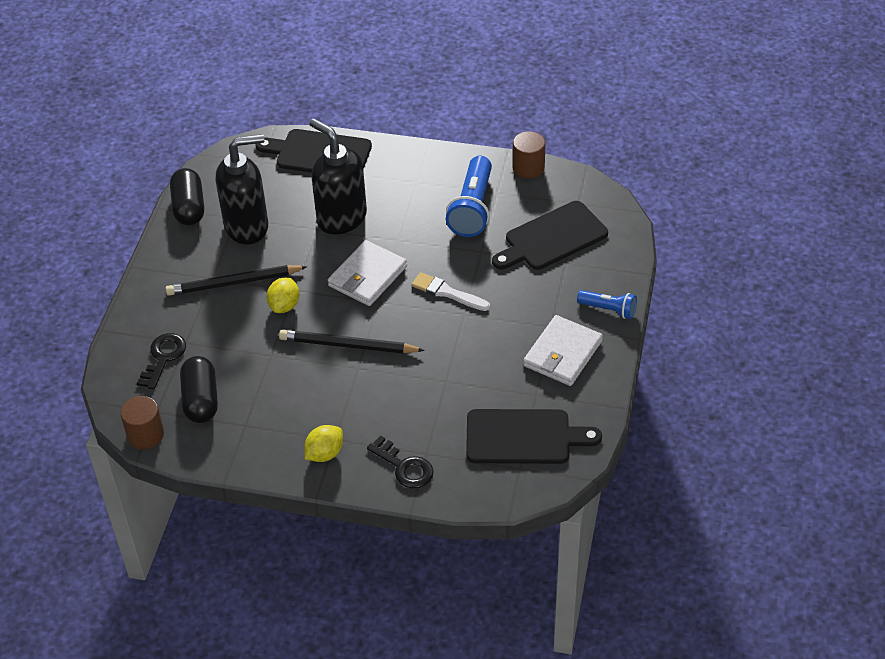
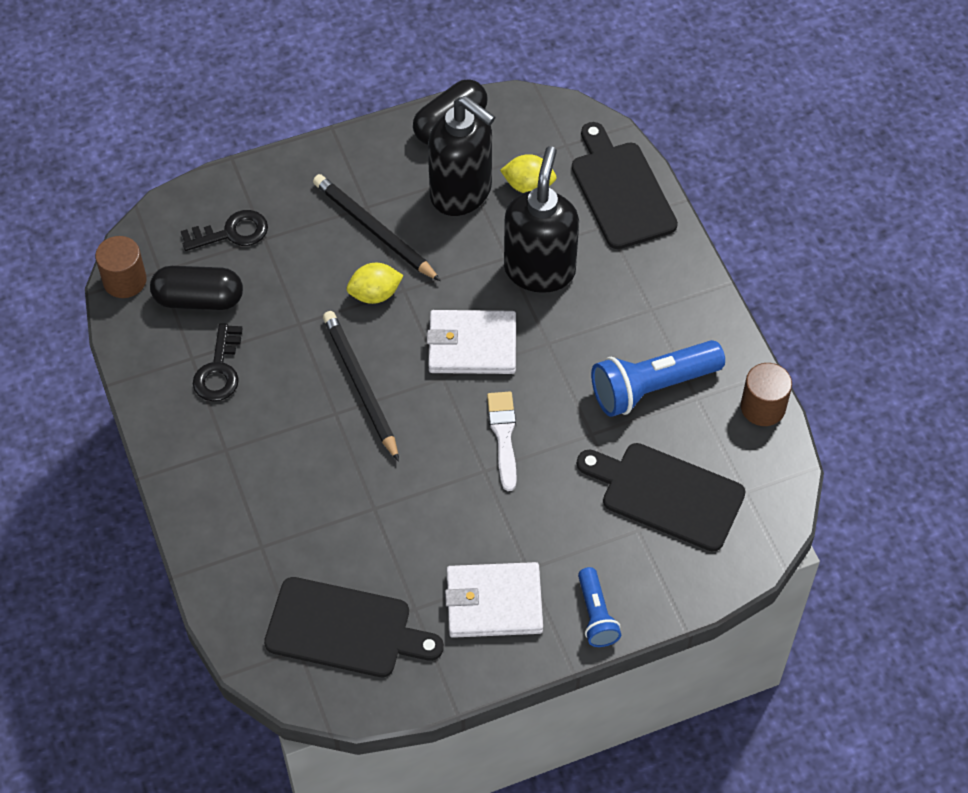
camera: 55 degrees right, 10 degrees up
(201, 400) = (199, 299): black capsule -> black capsule turned 45 degrees clockwise
(325, 453) = (200, 451): yellow lemon -> yellow lemon (528, 186)
(404, 467) = (230, 536): black key -> black key (219, 370)
(524, 437) = (345, 629): black cutting board -> black cutting board turned 45 degrees counterclockwise

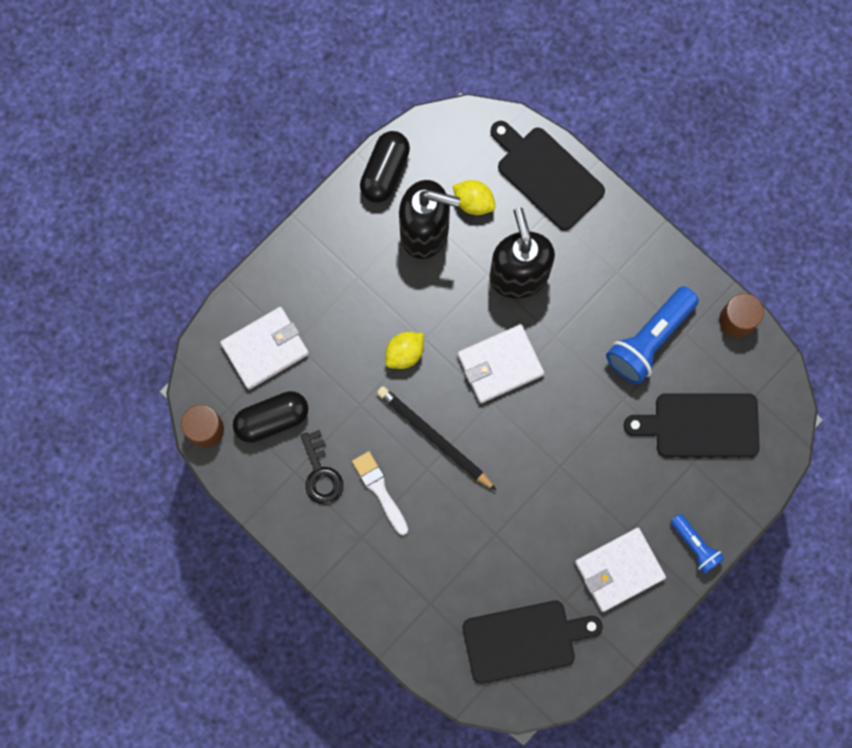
camera: 25 degrees left, 20 degrees up
(231, 233) = (265, 349): black key -> white wallet
(374, 230) = (375, 296): black pencil -> none
(503, 436) = (560, 431): white brush -> white brush (379, 490)
(528, 186) = (473, 202): yellow lemon -> yellow lemon turned 45 degrees clockwise

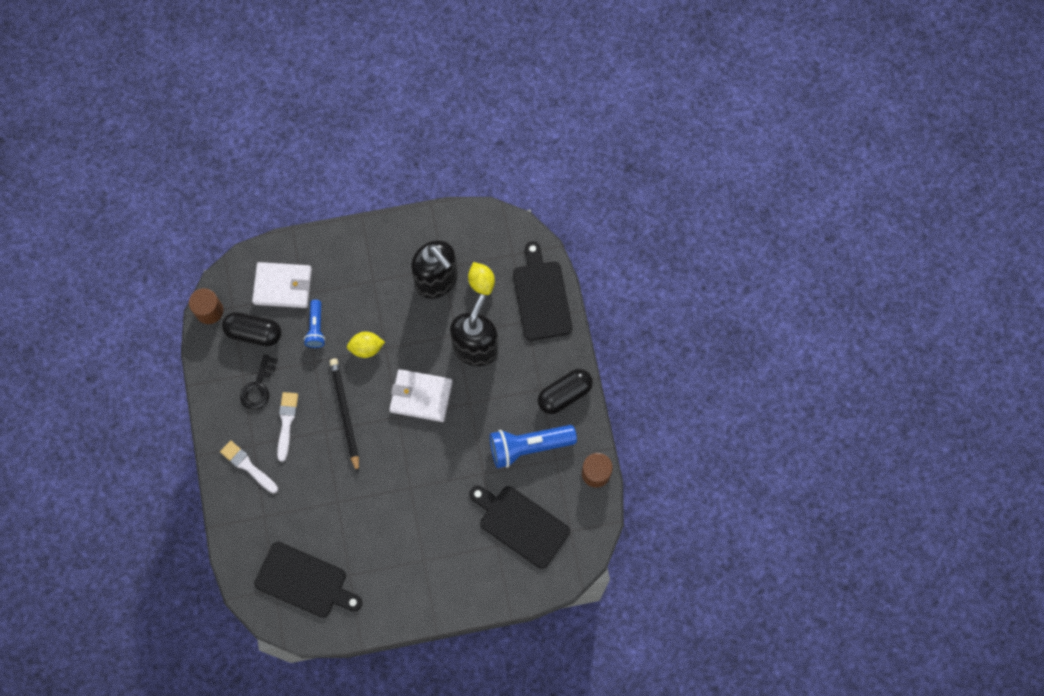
camera: 35 degrees right, 5 degrees down
(373, 564) = (247, 466): none -> white brush
(385, 172) = (440, 226): black capsule -> black capsule (564, 394)
(619, 570) = (398, 579): white wallet -> none
(695, 545) = (459, 599): blue flashlight -> blue flashlight (316, 328)

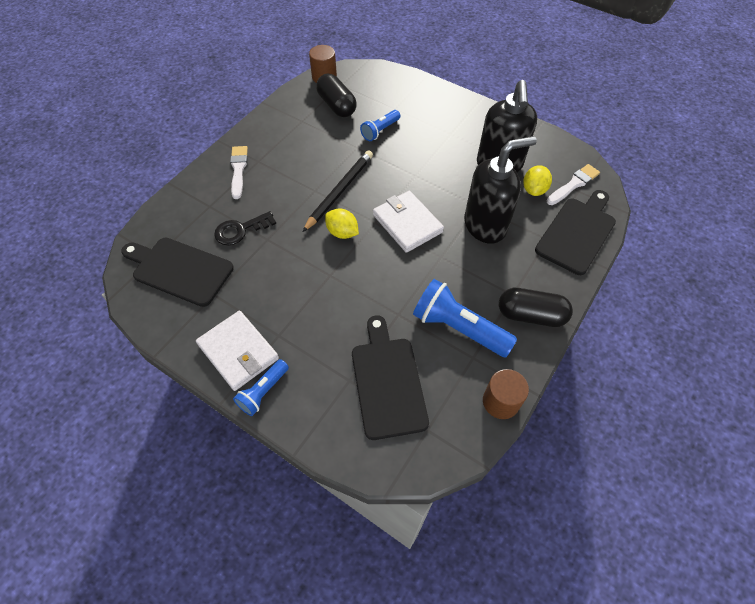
camera: 45 degrees right, 15 degrees down
(258, 387) = (302, 134): black key -> black key (240, 230)
(283, 286) = (385, 96): white wallet -> white wallet (238, 352)
(286, 423) = (294, 166): white brush -> white brush (574, 184)
(305, 581) = (179, 270): black cutting board -> black cutting board turned 135 degrees clockwise
(366, 348) = (401, 166): yellow lemon -> yellow lemon (342, 232)
(454, 602) = (263, 392): none -> blue flashlight

